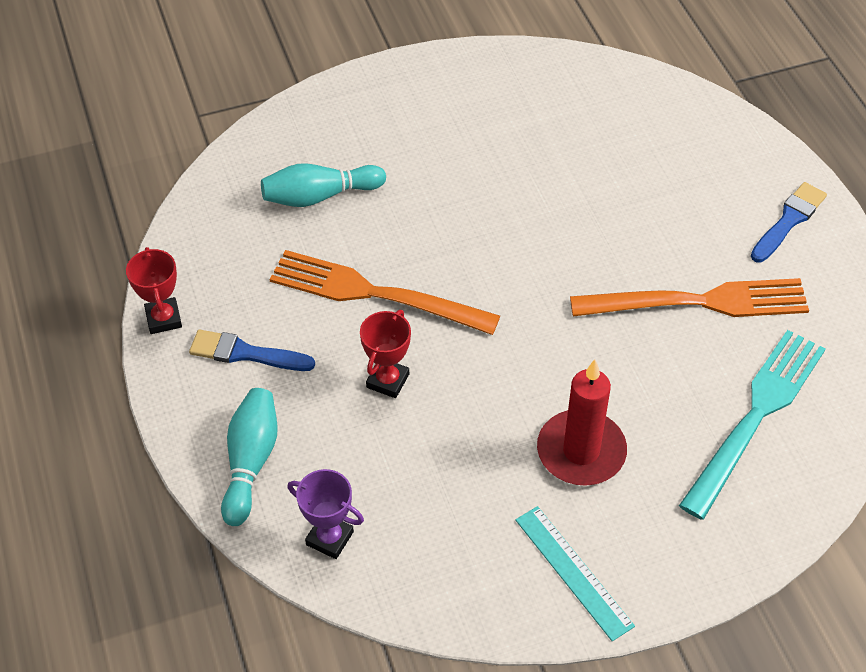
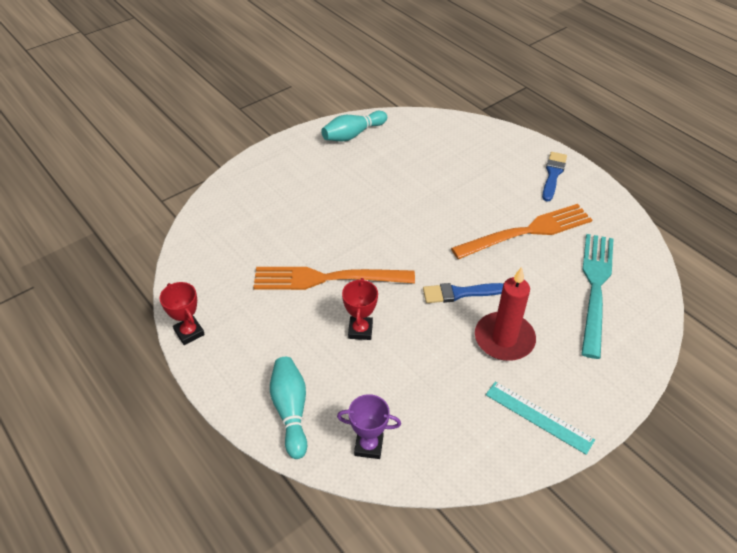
camera: 20 degrees left, 5 degrees down
(245, 353) = (256, 339): blue brush -> blue brush (460, 293)
(320, 196) = (264, 229): turquoise bowling pin -> turquoise bowling pin (353, 134)

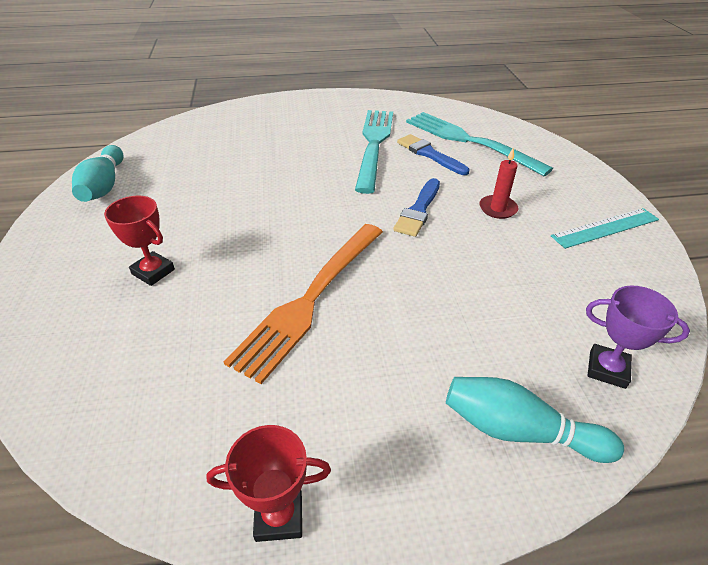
camera: 60 degrees left, 5 degrees down
(360, 330) = (418, 303): red trophy -> red trophy (153, 272)
(368, 446) = (607, 369): purple trophy -> purple trophy turned 75 degrees clockwise
(504, 339) = (497, 209): red candle -> red candle, size x0.57
(527, 231) = (374, 144): orange fork -> turquoise fork
(553, 174) = (319, 107): blue brush -> blue brush (429, 154)

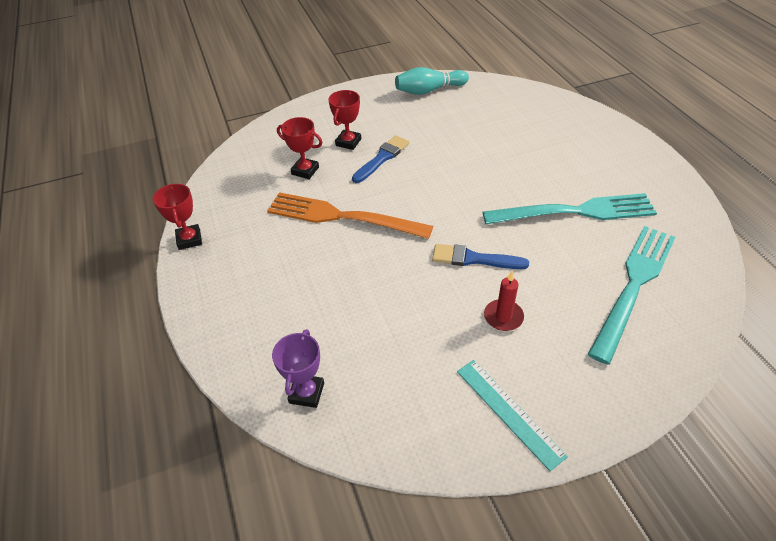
camera: 80 degrees right, 5 degrees up
(186, 327) = (305, 171): none -> red trophy
(429, 154) = (582, 255): blue brush -> blue brush (382, 158)
(519, 431) = (246, 336): turquoise bowling pin -> none

